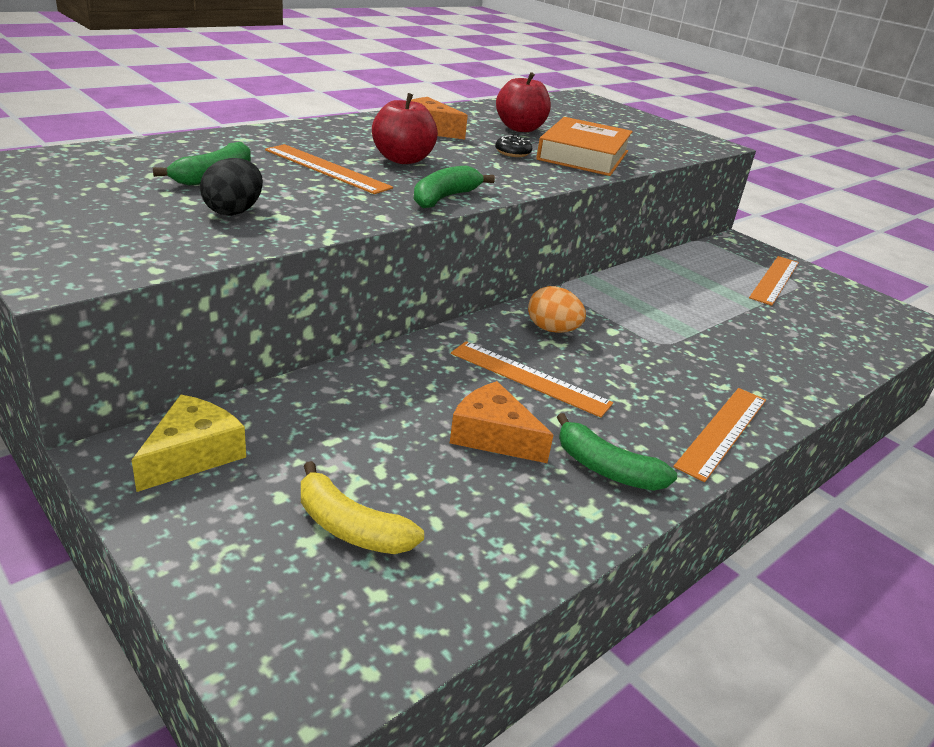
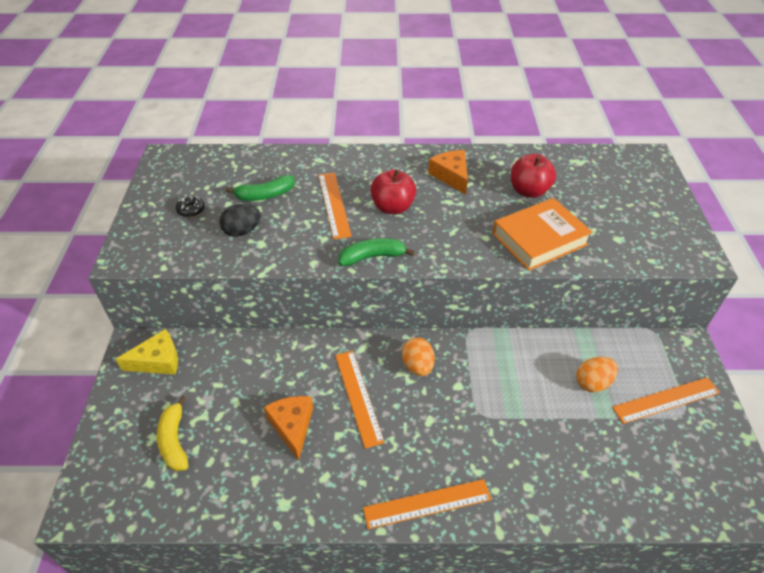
camera: 45 degrees right, 15 degrees up
(512, 153) = (483, 220): black donut -> black donut (191, 210)
(606, 469) = (324, 484): green banana -> none
(712, 287) = (592, 383): none -> orange egg

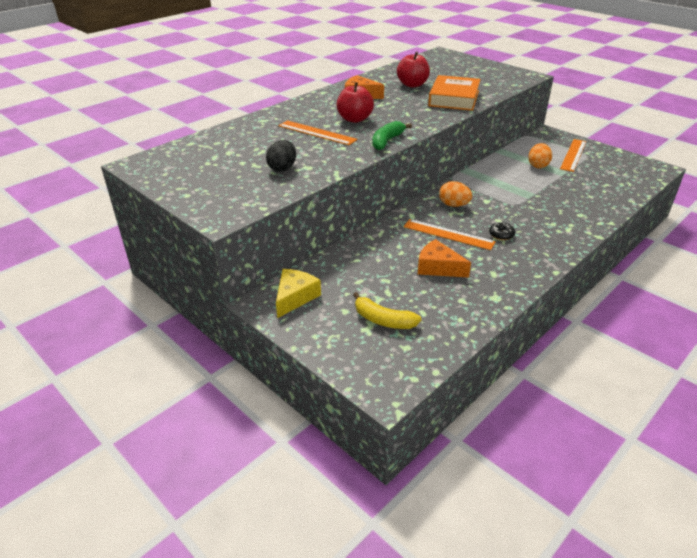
camera: 45 degrees left, 10 degrees down
(191, 210) = (221, 177): black donut -> black donut (501, 235)
(265, 195) = (261, 148): green banana -> none
(427, 504) = (555, 248): orange ruler -> none

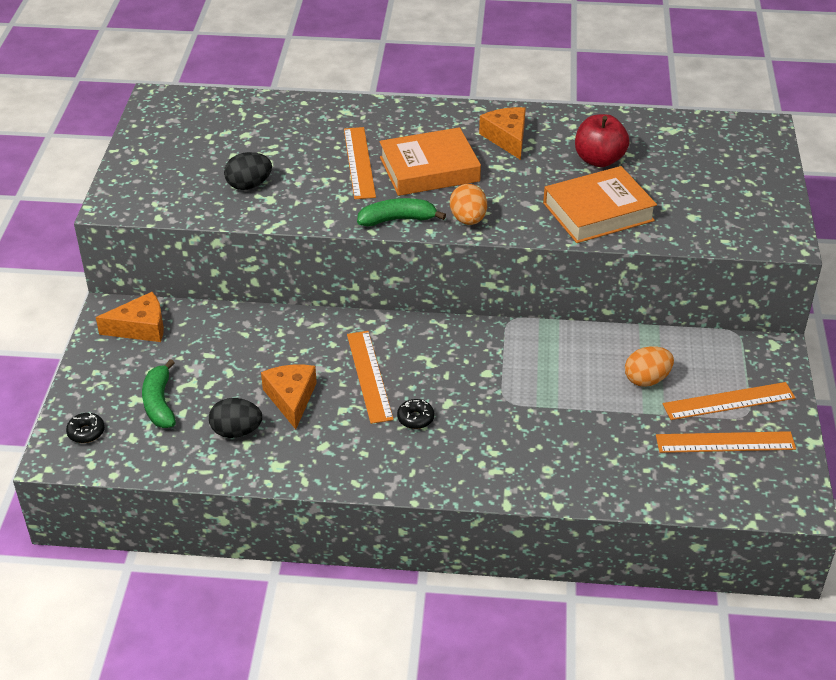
camera: 50 degrees right, 5 degrees up
(295, 297) = (140, 327): yellow cheese -> orange cheese
(355, 119) = (429, 169): red apple -> orange book
(376, 366) = (86, 432): none -> black donut
(383, 320) = (159, 403): yellow banana -> green banana
(447, 300) = (236, 431): none -> black egg
(454, 205) = (443, 351): orange egg -> orange egg (468, 220)
(601, 166) = (725, 442): none -> orange ruler

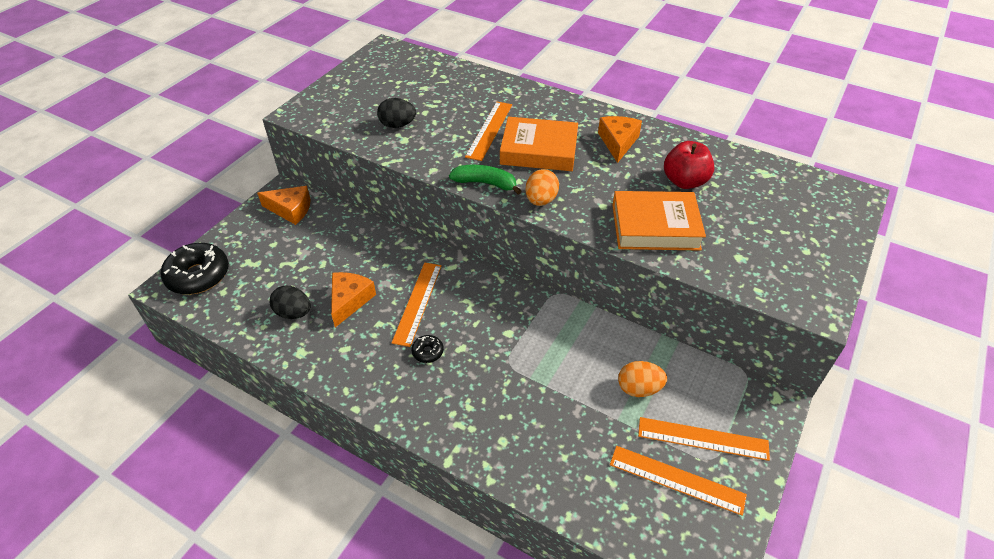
camera: 25 degrees right, 5 degrees up
(86, 432) = (198, 276): black donut -> black donut, size x2.18
(159, 403) = (260, 271): green banana -> none

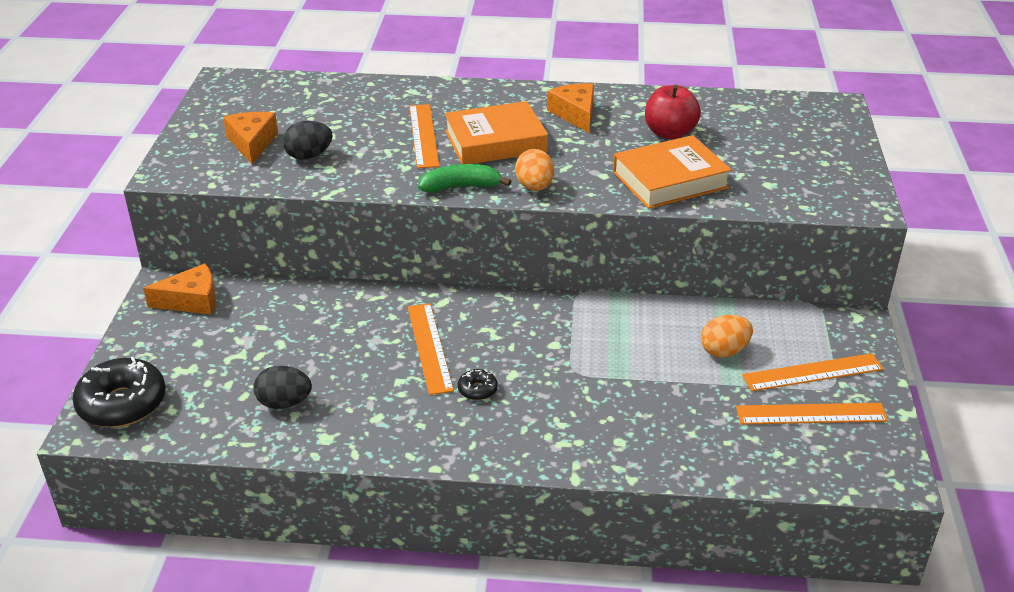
camera: 25 degrees left, 10 degrees down
(349, 300) = (345, 370): orange cheese -> orange cheese (252, 143)

